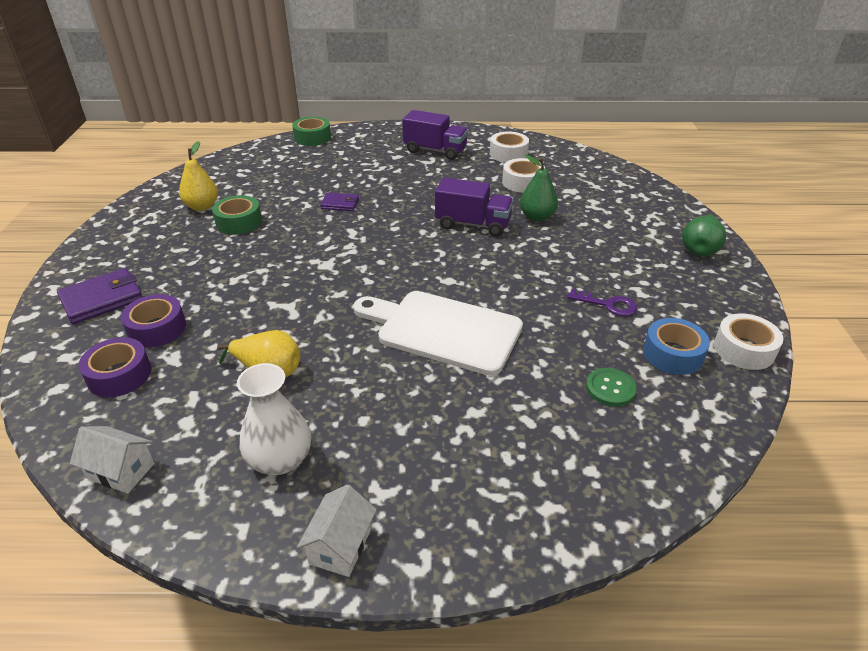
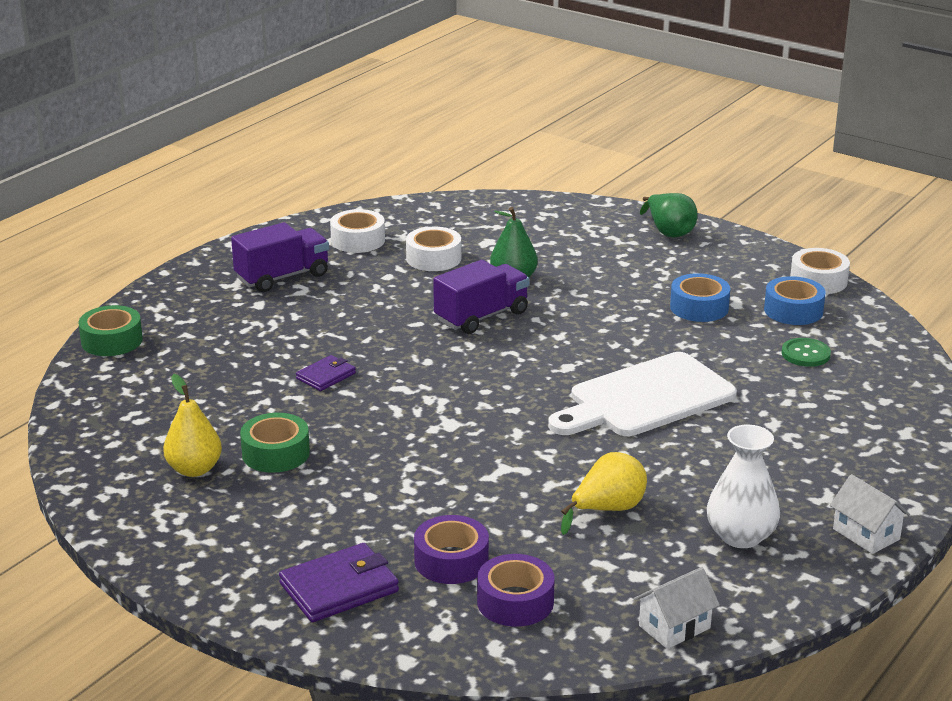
camera: 55 degrees left, 10 degrees down
(102, 299) = (339, 588): purple wallet -> purple wallet turned 60 degrees clockwise
(608, 305) = (699, 307): purple key -> blue tape

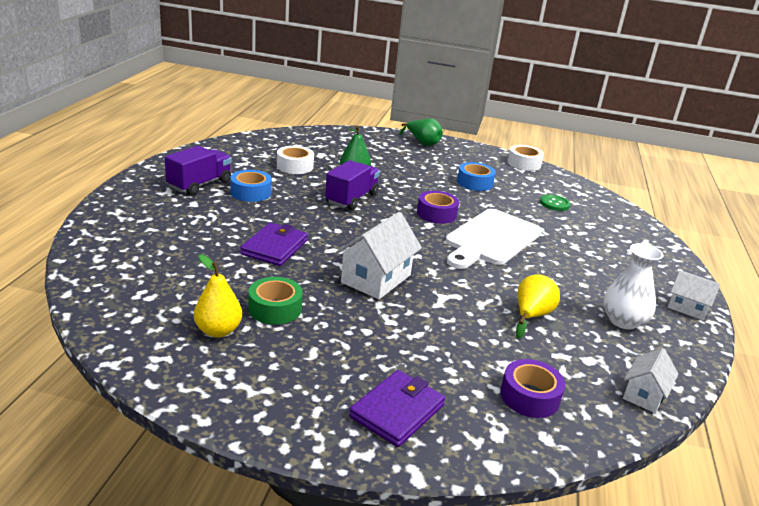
camera: 25 degrees left, 0 degrees up
(112, 341) = (92, 239): green tape -> none
(326, 376) = (275, 247): purple wallet -> purple wallet, size x1.66
(358, 240) = (237, 158): white tape -> none
(430, 433) = (376, 279): none -> white house
(451, 561) = (461, 372): purple tape -> purple tape (436, 214)
(793, 310) = (526, 180): blue tape -> blue tape (251, 192)

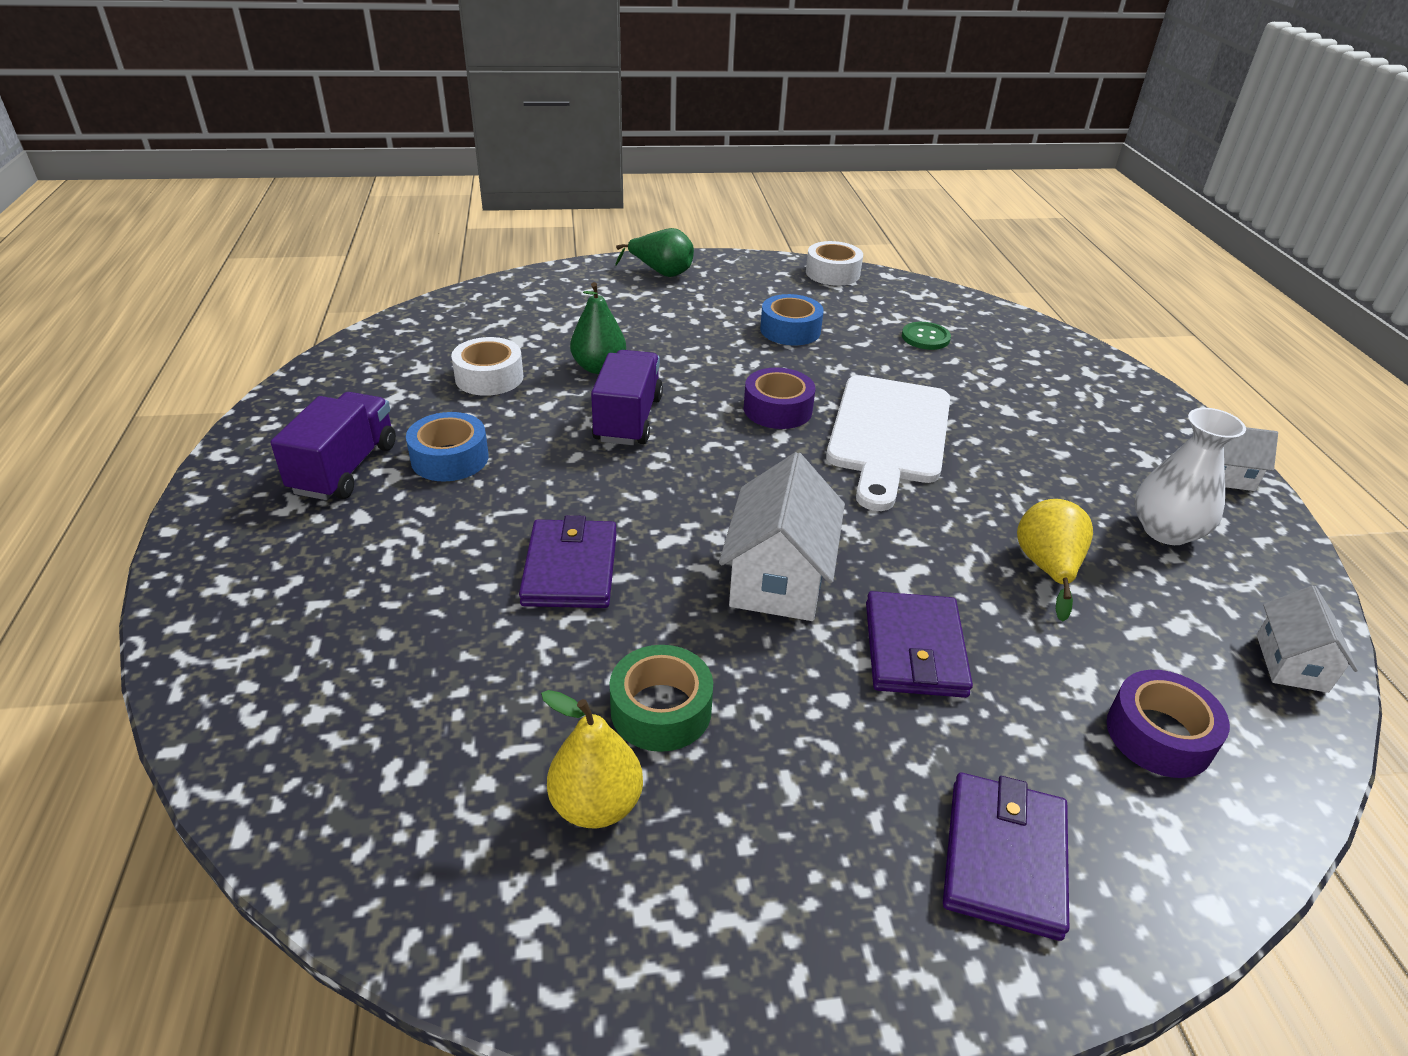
camera: 20 degrees left, 10 degrees up
(423, 325) = (914, 649): none -> purple wallet

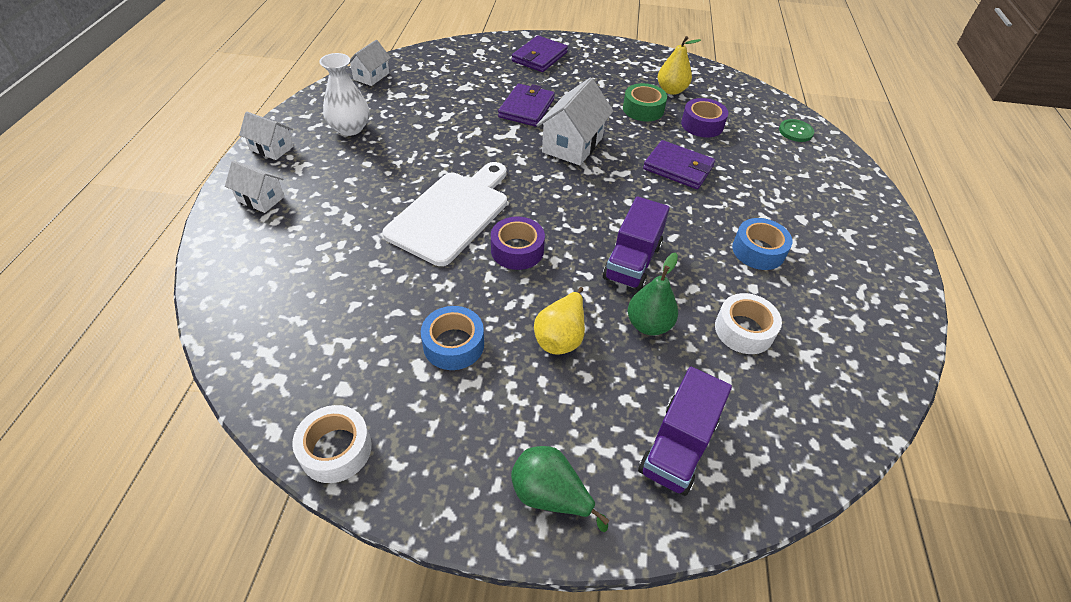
camera: 165 degrees left, 10 degrees up
(345, 468) = (826, 255): purple truck -> purple truck (678, 446)
(570, 568) = (678, 168): purple wallet -> purple wallet turned 75 degrees counterclockwise
(925, 337) = (333, 308): green button -> green button (795, 132)
(1047, 569) = (434, 124): yellow pear -> yellow pear (561, 336)
(1132, 412) = (260, 199): none -> white house
(1159, 735) = (454, 69): purple tape -> purple tape (702, 125)

